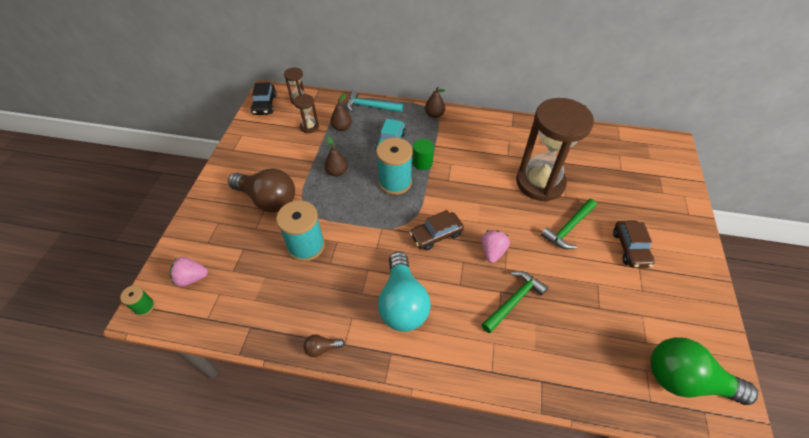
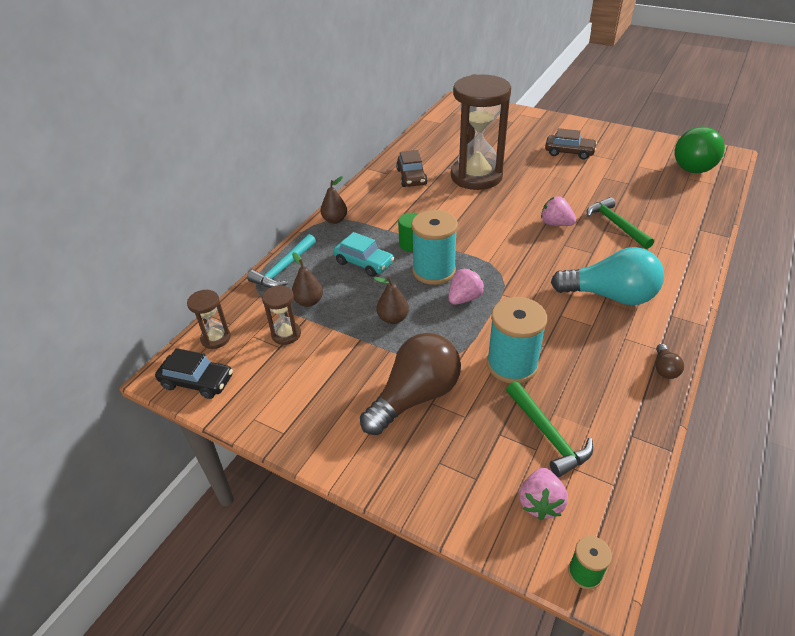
camera: 70 degrees left, 10 degrees down
(369, 206) = (464, 298): none -> pink strawberry
(436, 235) = (524, 255): brown car -> brown car (411, 177)
(568, 228) = (538, 175): green hammer -> green hammer (548, 434)

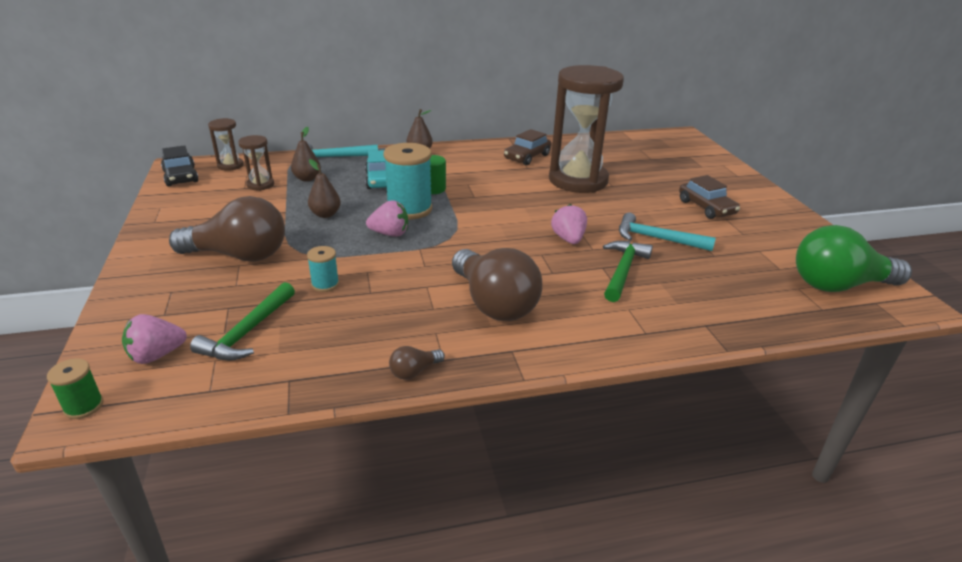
camera: 45 degrees right, 10 degrees down
(512, 365) = (325, 284): turquoise spool -> turquoise spool, size x0.49
(589, 191) = (657, 239): none -> turquoise hammer
(610, 296) = (494, 303): turquoise light bulb -> brown light bulb

